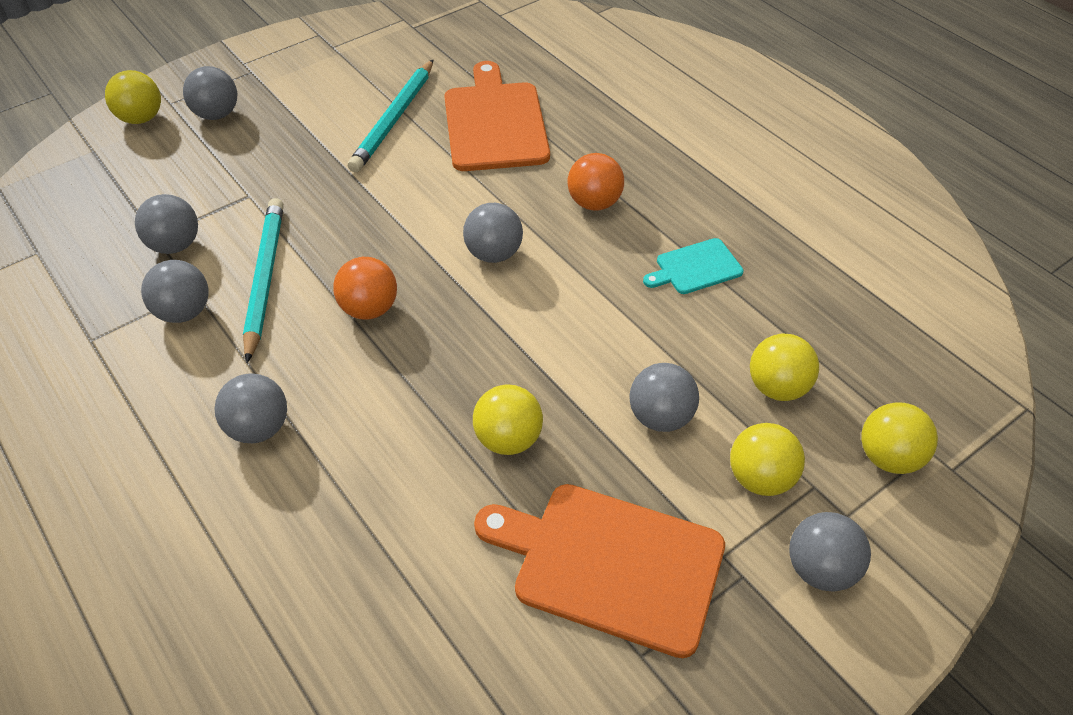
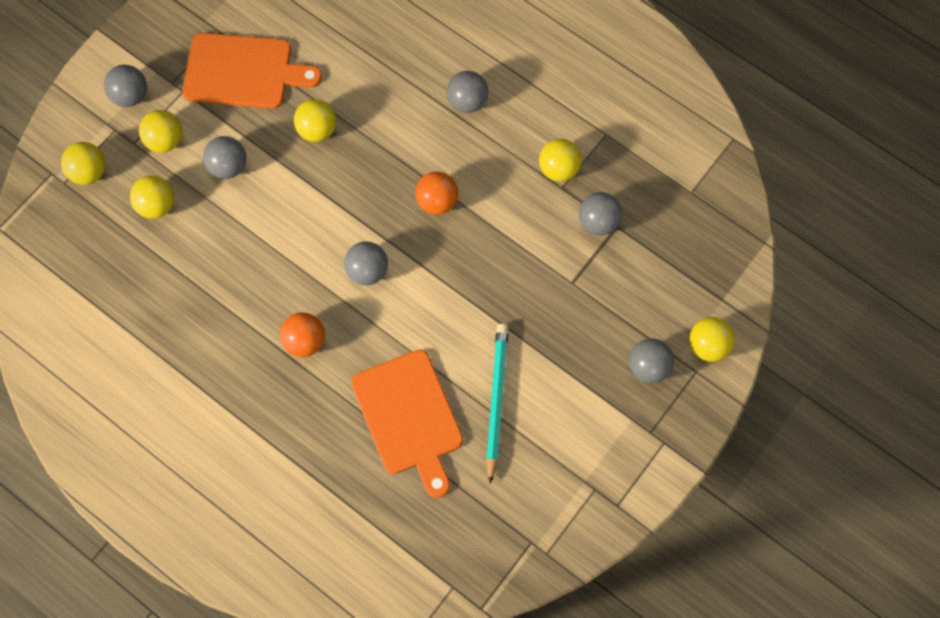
camera: 165 degrees right, 20 degrees up
(184, 312) = (559, 169): grey ball -> yellow ball
(265, 278) = (520, 209): turquoise pencil -> none
(695, 267) = (219, 294): turquoise cutting board -> none

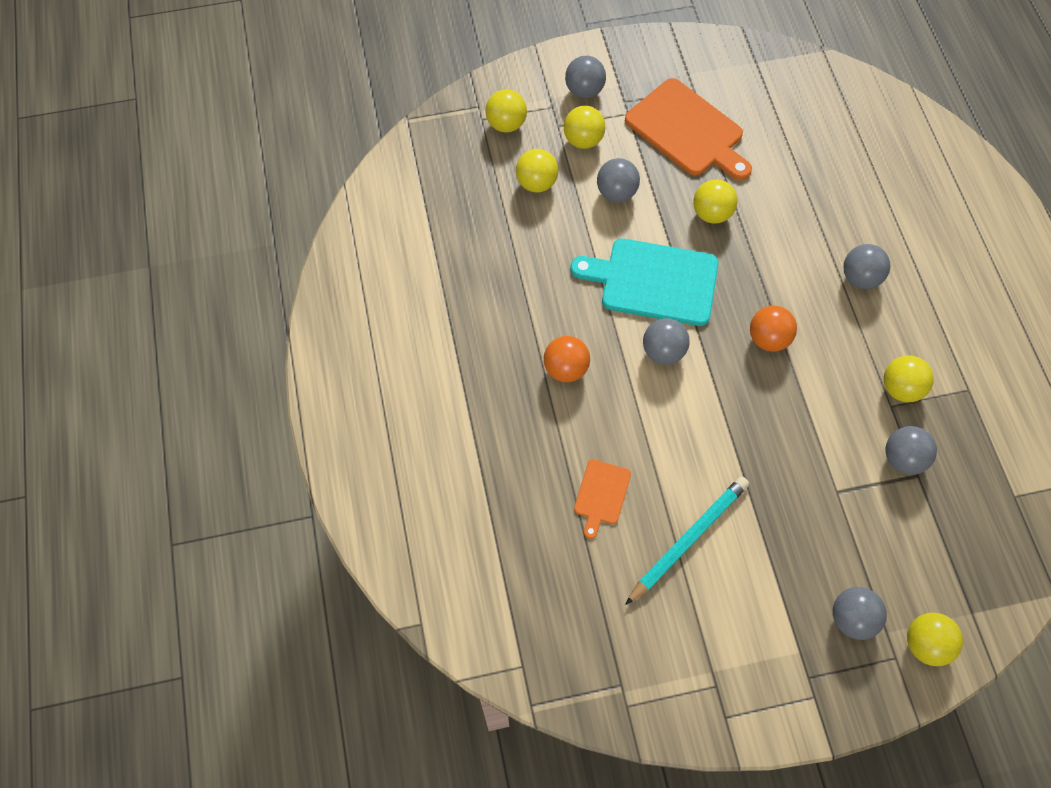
camera: 40 degrees right, 5 degrees down
(316, 219) = (654, 281): none -> turquoise cutting board
(409, 417) = (601, 494): orange cutting board -> orange cutting board, size x0.51

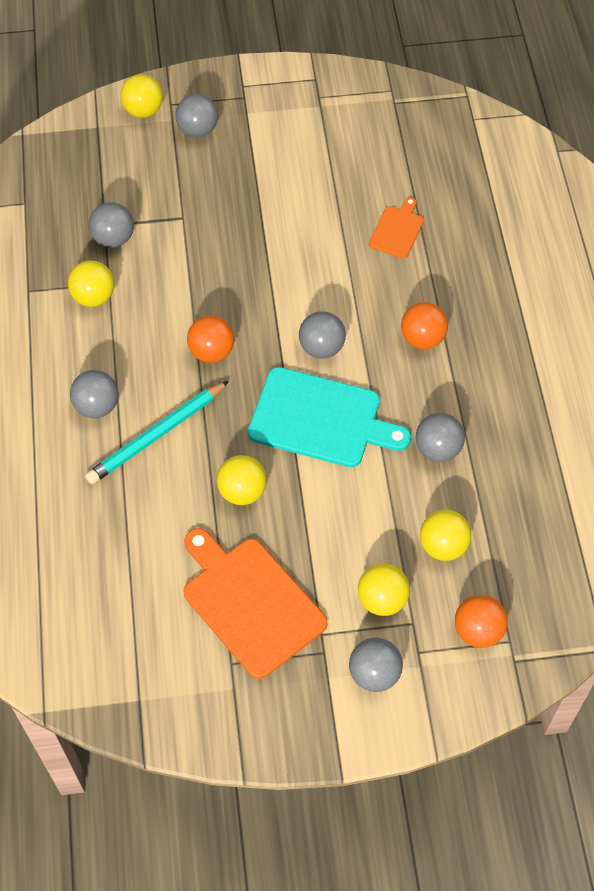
camera: 175 degrees left, 5 degrees down
(506, 124) = (478, 631): yellow ball -> orange ball
(616, 192) = (349, 526): grey ball -> grey ball (437, 449)
(688, 539) = (323, 192): turquoise pencil -> turquoise pencil (156, 435)

